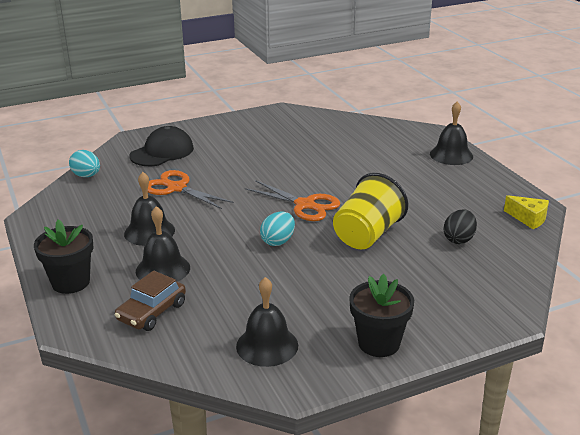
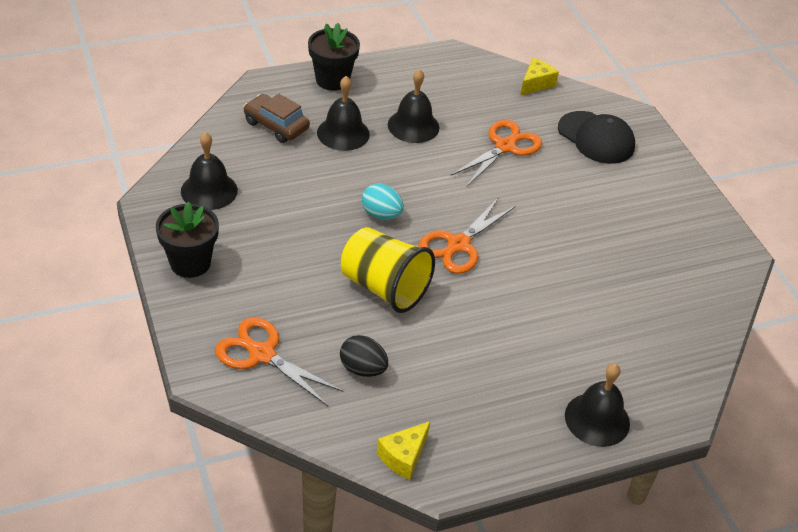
camera: 90 degrees right, 15 degrees up
(86, 176) = (536, 84): turquoise egg -> yellow cheese
(471, 287) = (262, 354): none -> orange scissors

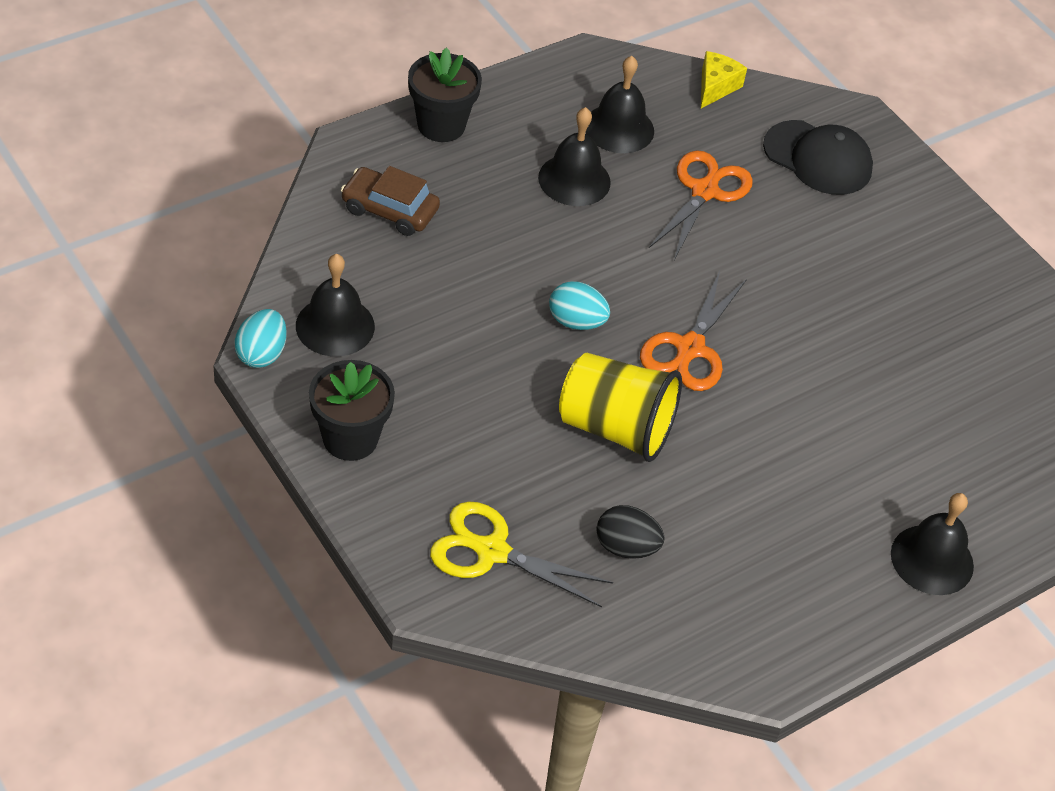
camera: 15 degrees left, 5 degrees up
(151, 200) = (261, 354): none -> turquoise egg
(262, 354) = (492, 551): orange scissors -> yellow scissors
(343, 133) = (484, 207): black bell -> black bell (619, 128)
(403, 457) = (715, 655): yellow cheese -> none

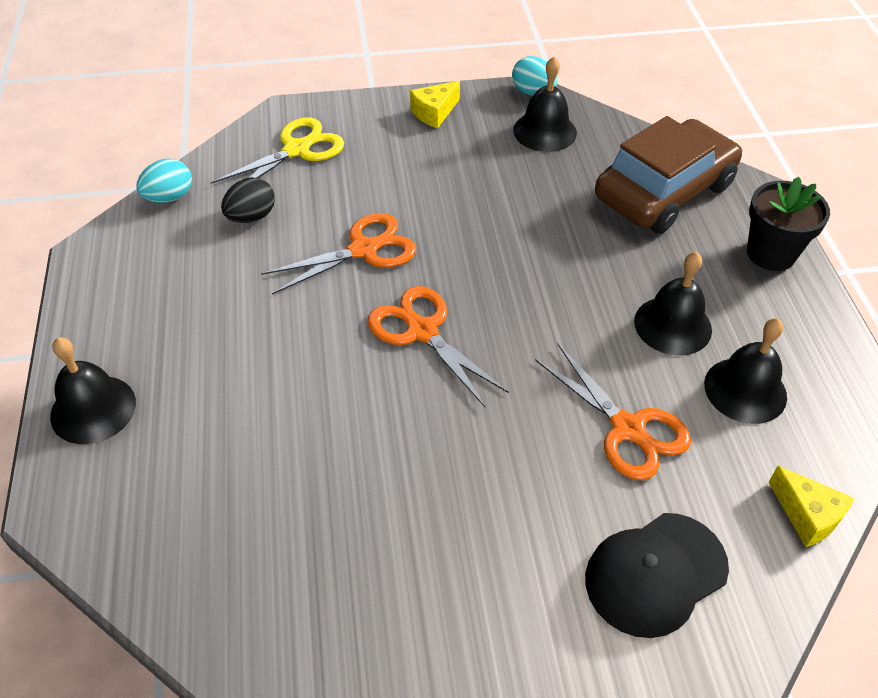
camera: 120 degrees right, 0 degrees up
(350, 438) = (434, 113): black flower pot -> yellow cheese
(390, 210) = (664, 191): brown car -> brown car, size x1.78
(576, 322) = (489, 265): turquoise egg -> turquoise egg (169, 197)
(615, 428) = (363, 250): yellow cup -> orange scissors

